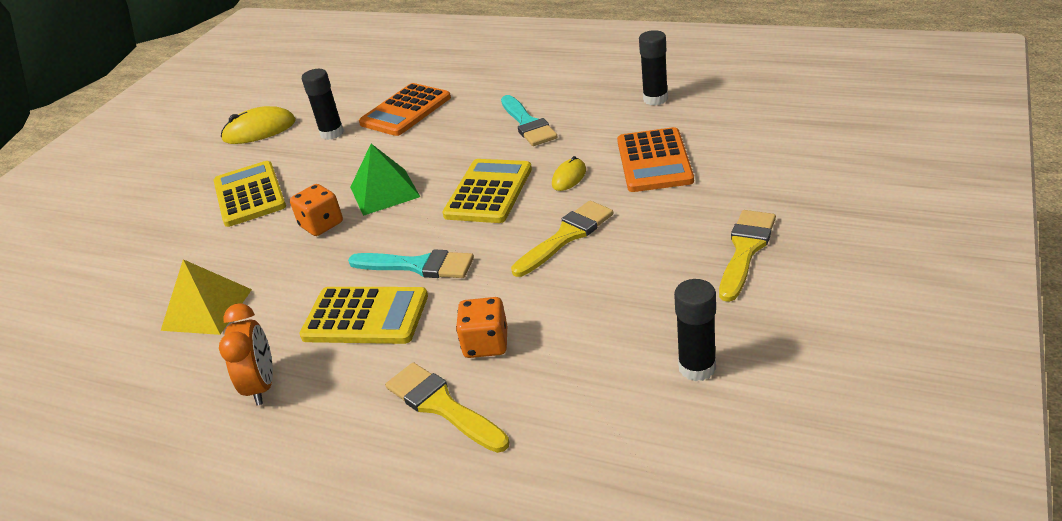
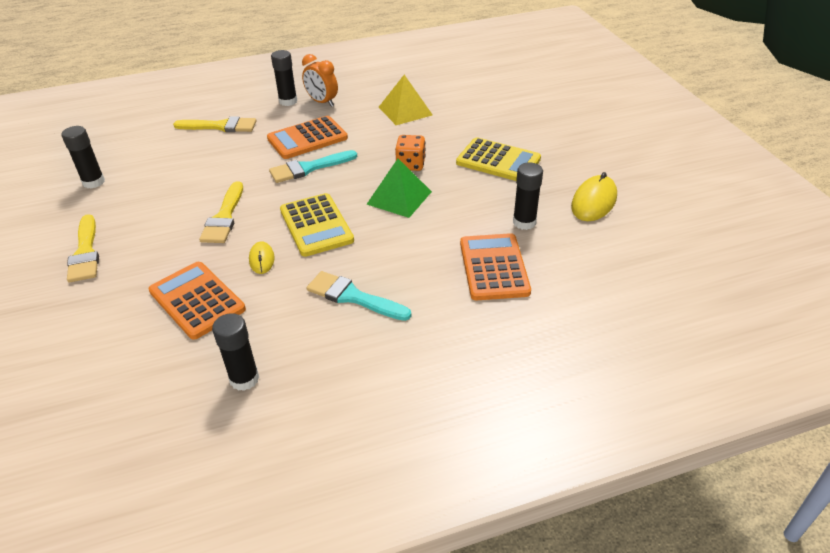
camera: 135 degrees right, 5 degrees up
(297, 416) = (288, 101): none -> black glue stick
(365, 316) = (307, 138): yellow calculator -> orange calculator
(486, 344) = (222, 152): orange dice -> none

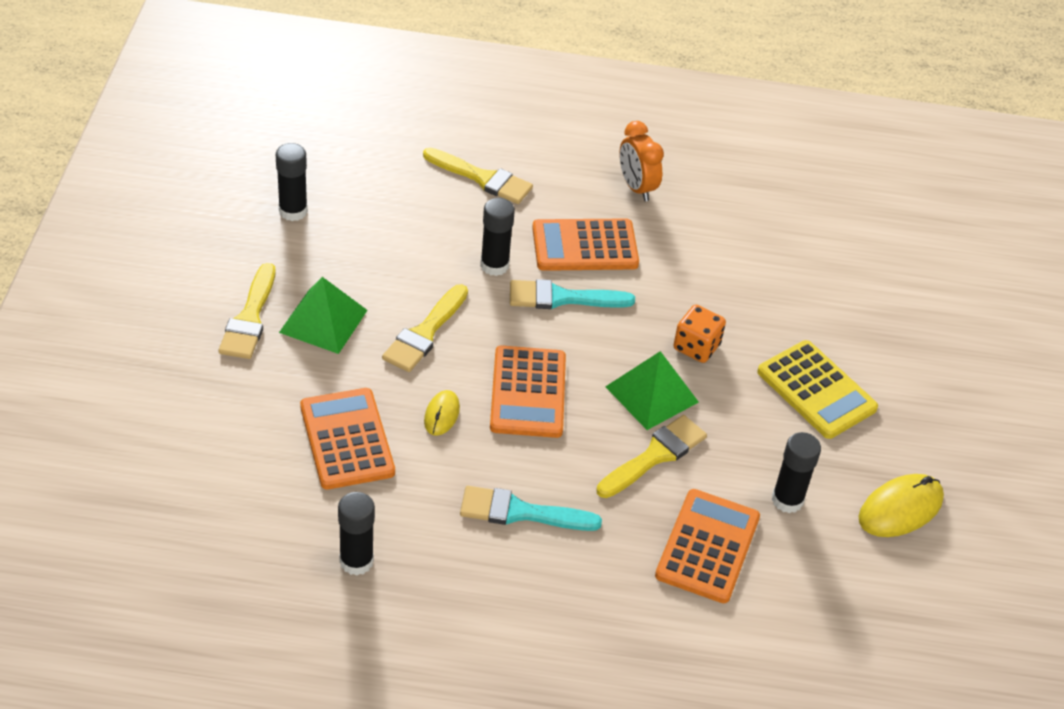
camera: 20 degrees right, 5 degrees up
(144, 235) = (323, 321): none -> green pyramid
(288, 101) = (591, 167): black glue stick -> black glue stick (494, 265)
(316, 225) = (528, 393): yellow calculator -> orange calculator
(353, 297) = (520, 512): turquoise brush -> turquoise brush turned 45 degrees counterclockwise
(405, 111) = (742, 250): yellow pyramid -> none
(424, 229) = (655, 455): none -> yellow brush

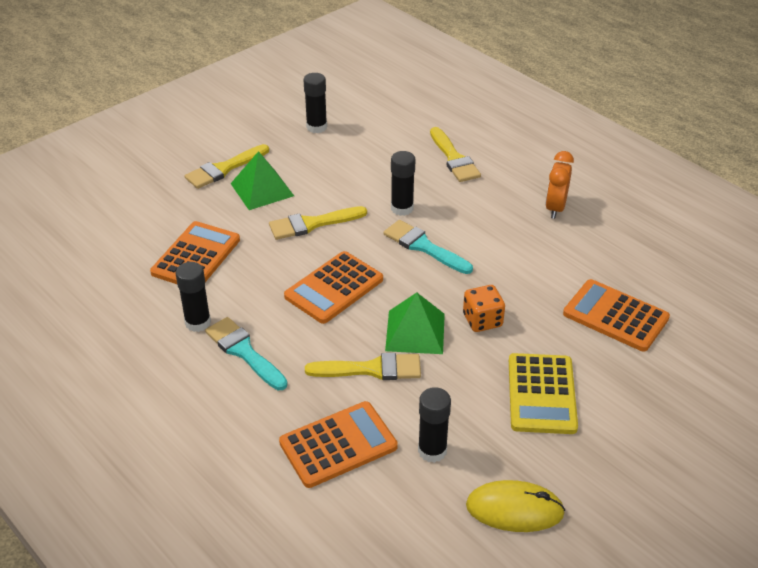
camera: 45 degrees right, 5 degrees down
(356, 561) = (118, 322): black glue stick -> black glue stick (198, 322)
(441, 414) = (266, 272): yellow mouse -> none
(585, 246) = (476, 225): orange calculator -> orange calculator (615, 316)

